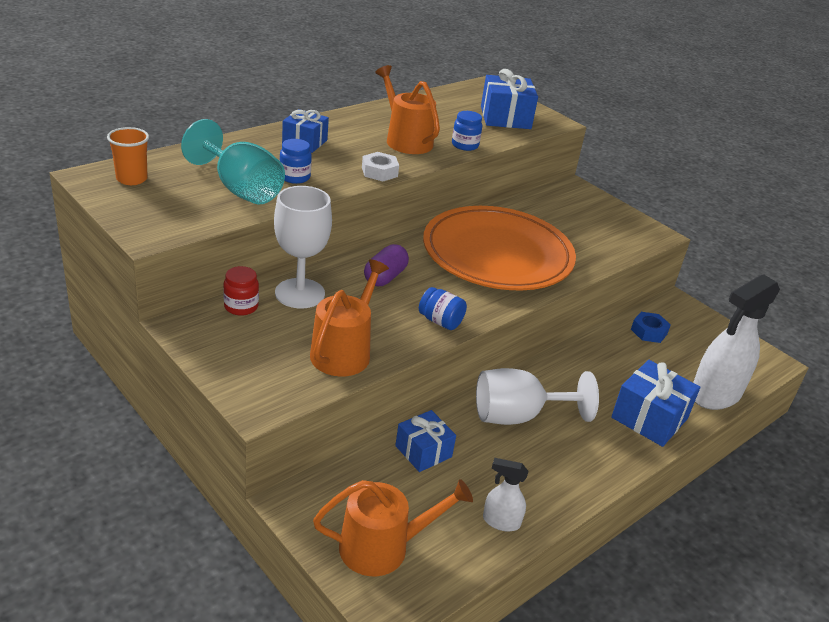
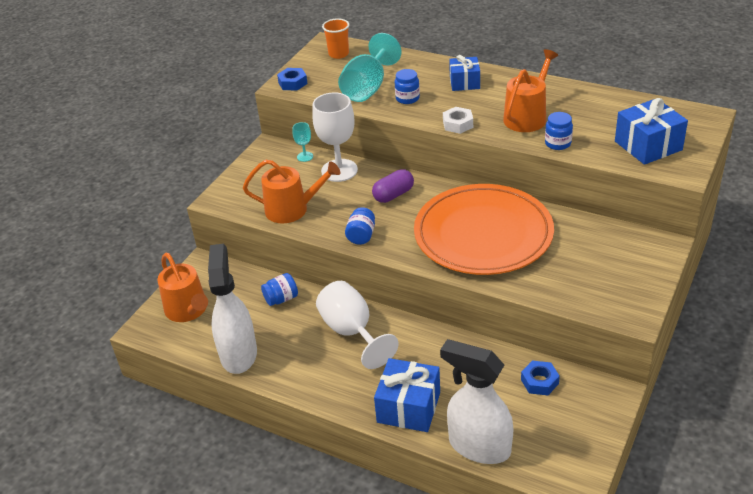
camera: 75 degrees right, 5 degrees up
(154, 227) = (292, 83): none -> blue nut
(241, 307) = (305, 156): red jar -> turquoise goblet
(385, 277) = (393, 195): purple capsule -> purple capsule turned 45 degrees counterclockwise
(423, 451) = (281, 299): blue gift -> blue jar
(500, 521) = (238, 354): white spray bottle -> white spray bottle, size x2.08

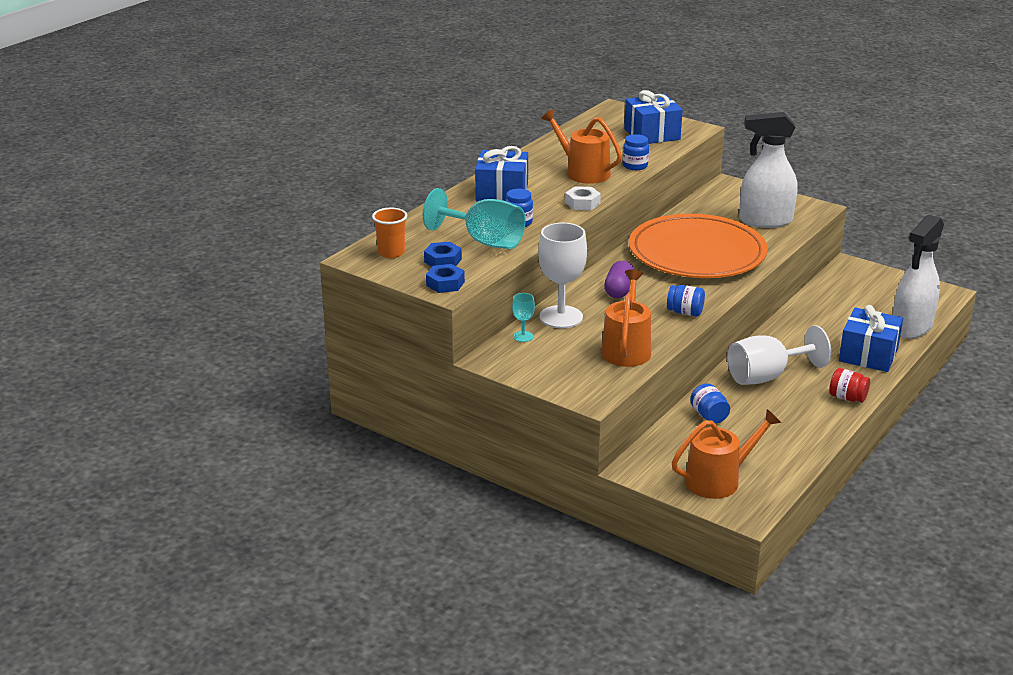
camera: 85 degrees left, 10 degrees down
(238, 354) = (793, 446): white spray bottle -> white spray bottle (765, 221)
(322, 390) = (847, 397): none -> red jar
(393, 195) = (619, 290): purple capsule -> purple capsule turned 45 degrees clockwise
(464, 82) = (502, 192): blue gift -> blue gift, size x1.52
(539, 381) = (837, 293): blue nut -> blue nut (443, 260)

